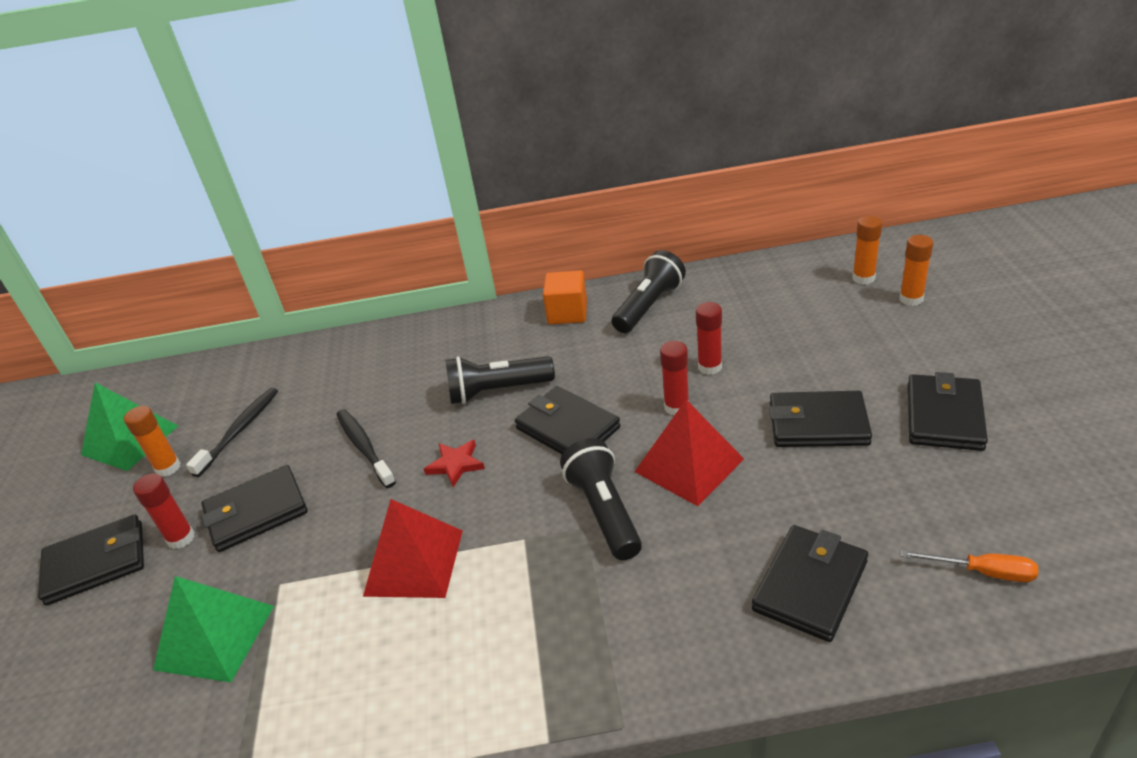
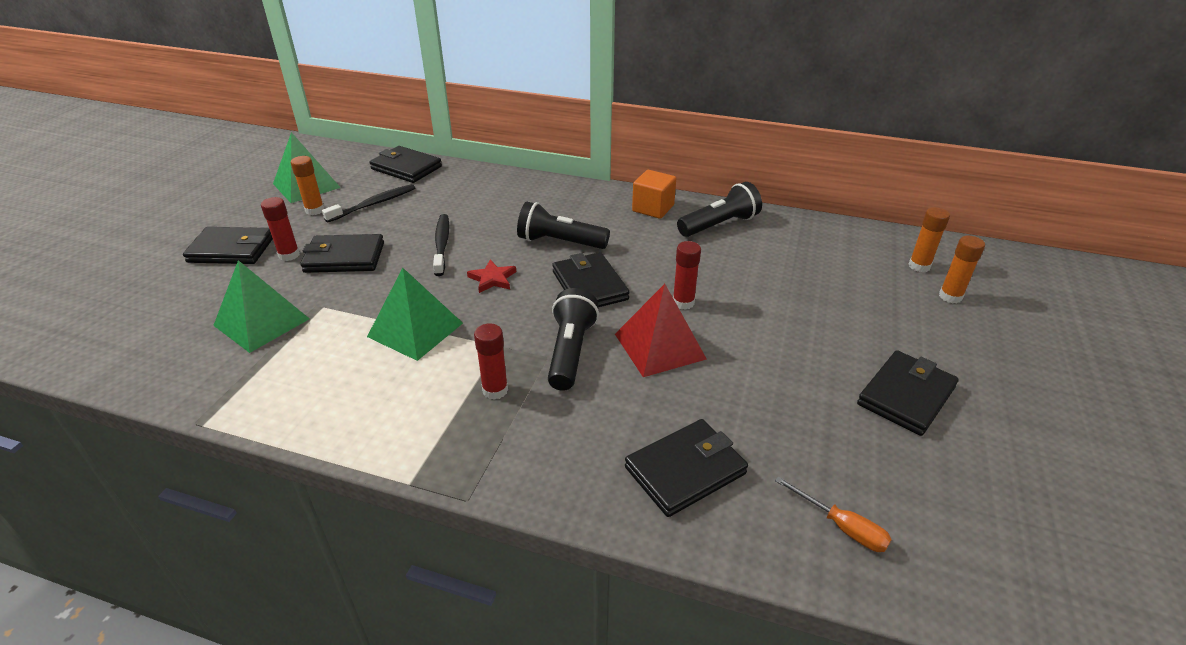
camera: 20 degrees right, 0 degrees up
(414, 562) = (415, 329): red pyramid -> green pyramid
(710, 367) = (732, 284): red glue stick -> red glue stick (495, 390)
(818, 423) = (789, 358): black wallet -> black wallet (406, 168)

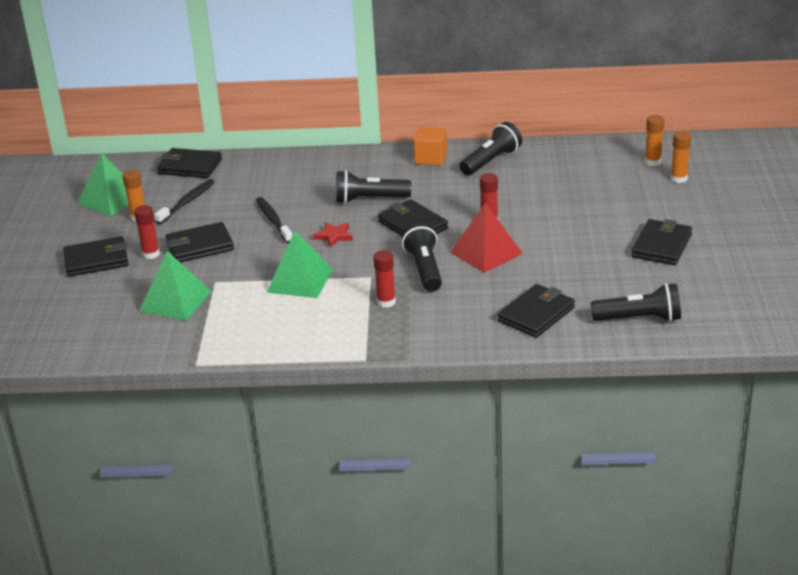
camera: 15 degrees left, 5 degrees down
(841, 526) = (639, 319): orange screwdriver -> black flashlight

